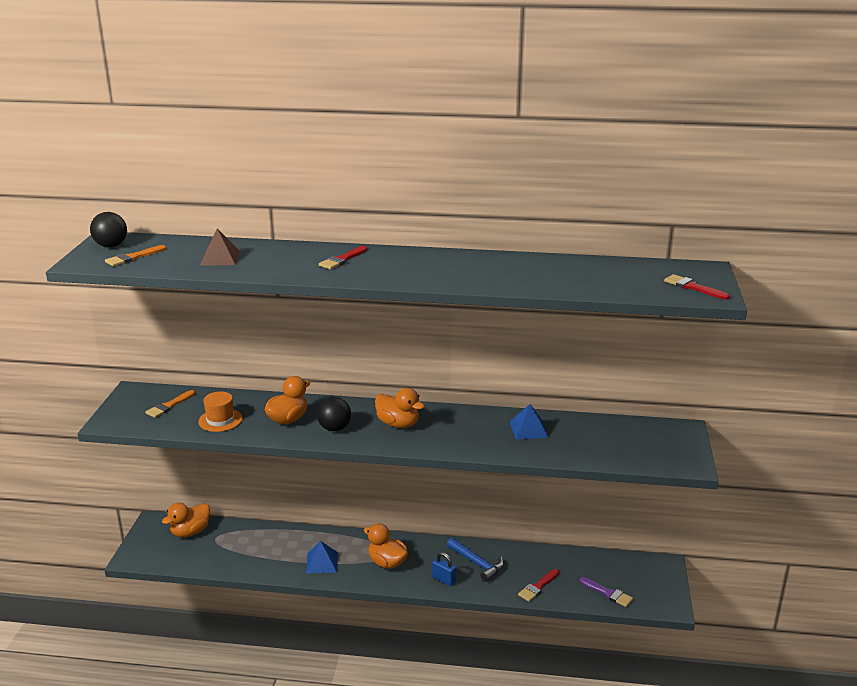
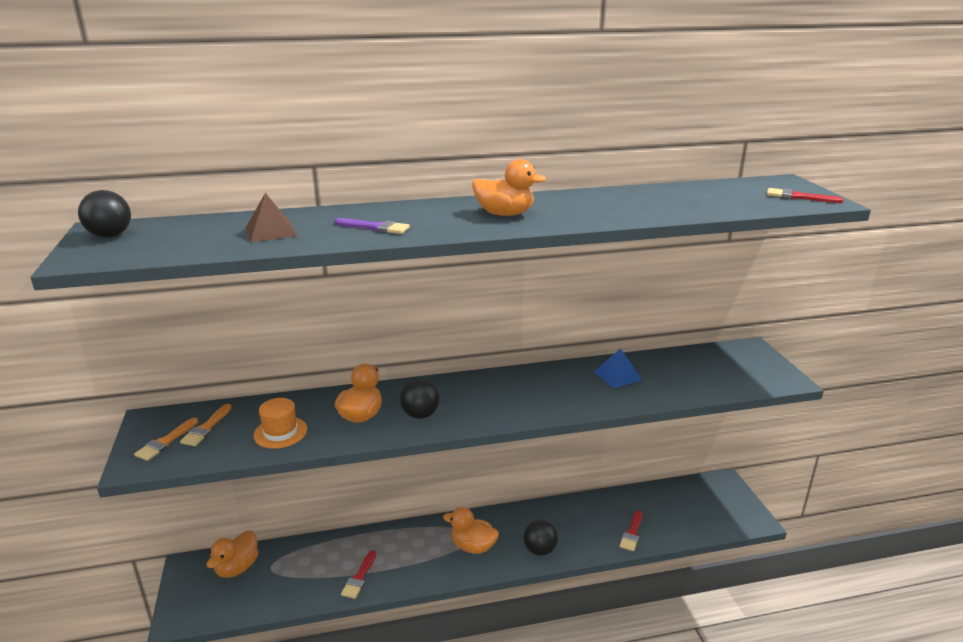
camera: 20 degrees left, 0 degrees up
(133, 257) = (151, 244): orange brush -> orange brush (165, 442)
(321, 562) = (404, 565): blue pyramid -> none
(342, 259) = (421, 215): red brush -> red brush (359, 577)
(398, 424) = (485, 396): orange duck -> orange duck (505, 214)
(443, 579) = (540, 550): blue padlock -> black ball
(477, 563) = (561, 524): blue hammer -> none
(608, 593) = (697, 522): purple brush -> purple brush (375, 227)

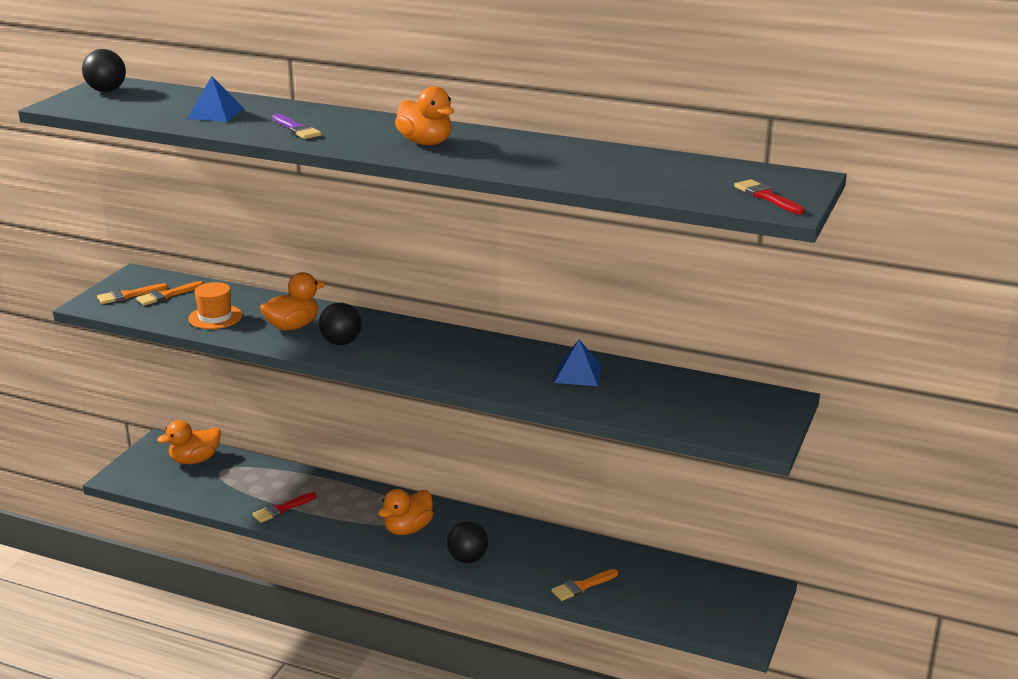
camera: 35 degrees right, 0 degrees up
(270, 231) = (215, 113): brown pyramid -> blue pyramid
(473, 546) = (408, 529): orange duck -> orange duck turned 105 degrees counterclockwise
(632, 533) = (582, 586): red brush -> orange brush

